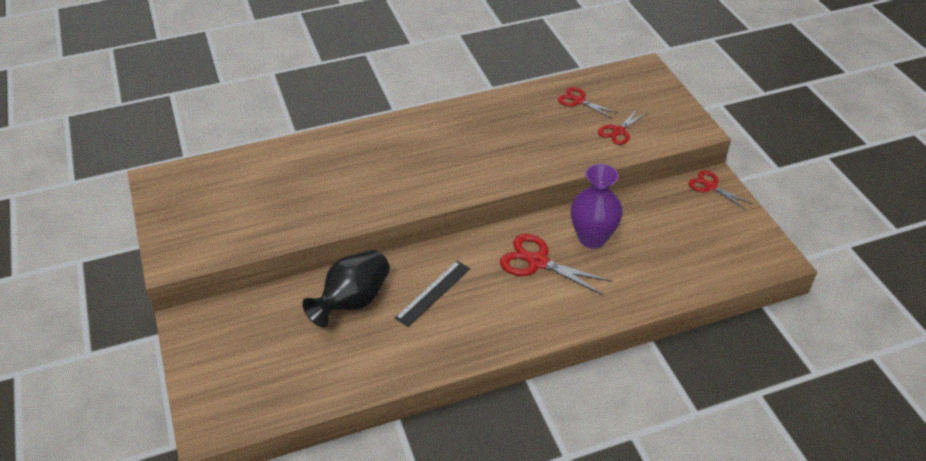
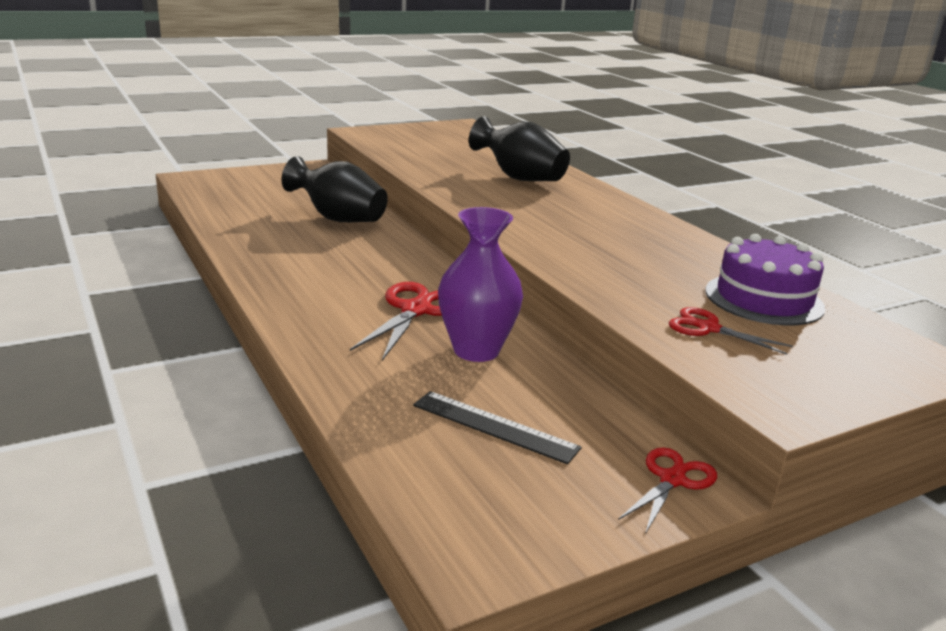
camera: 80 degrees right, 20 degrees down
(347, 164) = (520, 178): none -> black vase
(433, 293) = (353, 252): black ruler -> black ruler (494, 426)
(578, 101) = (764, 299): red scissors -> purple cake

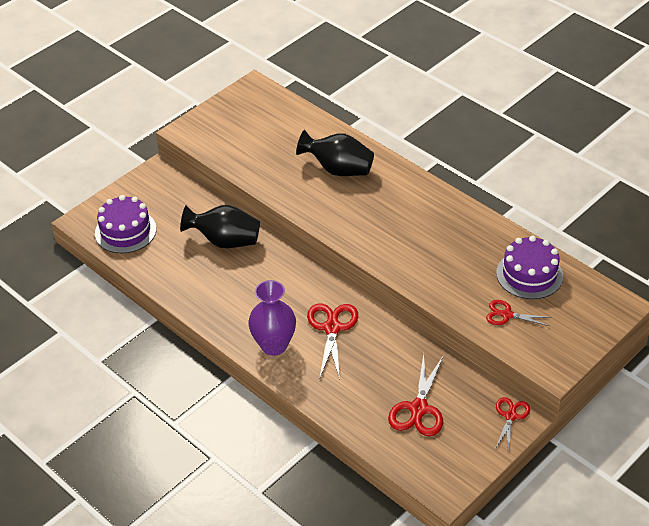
camera: 15 degrees left, 20 degrees up
(229, 192) = (125, 231): none -> purple cake
(476, 350) = (383, 353): purple vase -> purple vase (274, 345)
(494, 426) = (418, 409): black ruler -> red scissors

